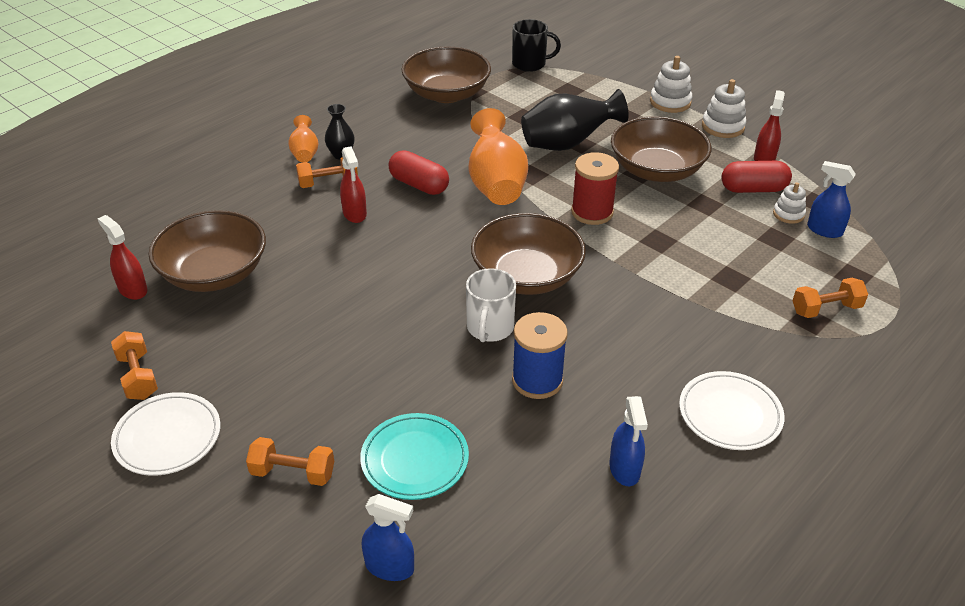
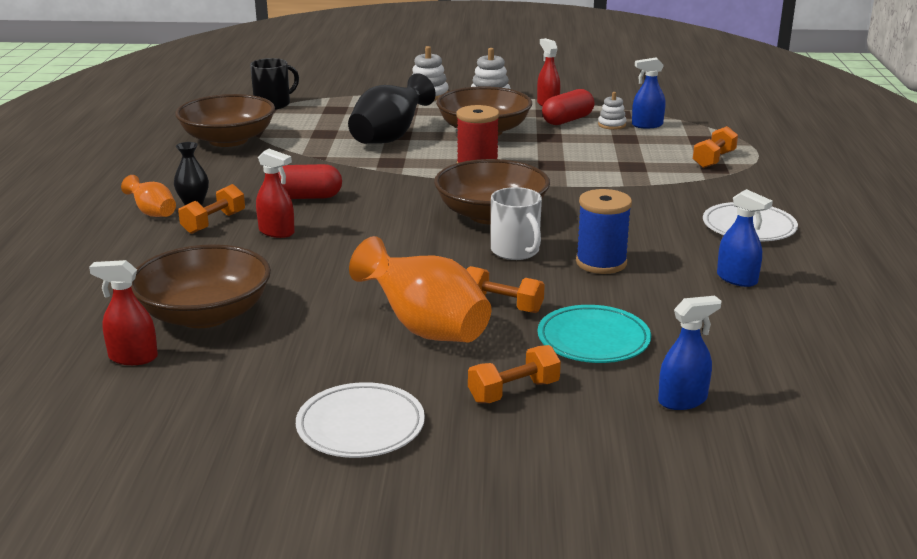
camera: 40 degrees left, 15 degrees down
(138, 377) = (253, 406): orange dumbbell -> orange dumbbell (502, 306)
(496, 184) = (372, 176): orange vase -> orange vase (425, 329)

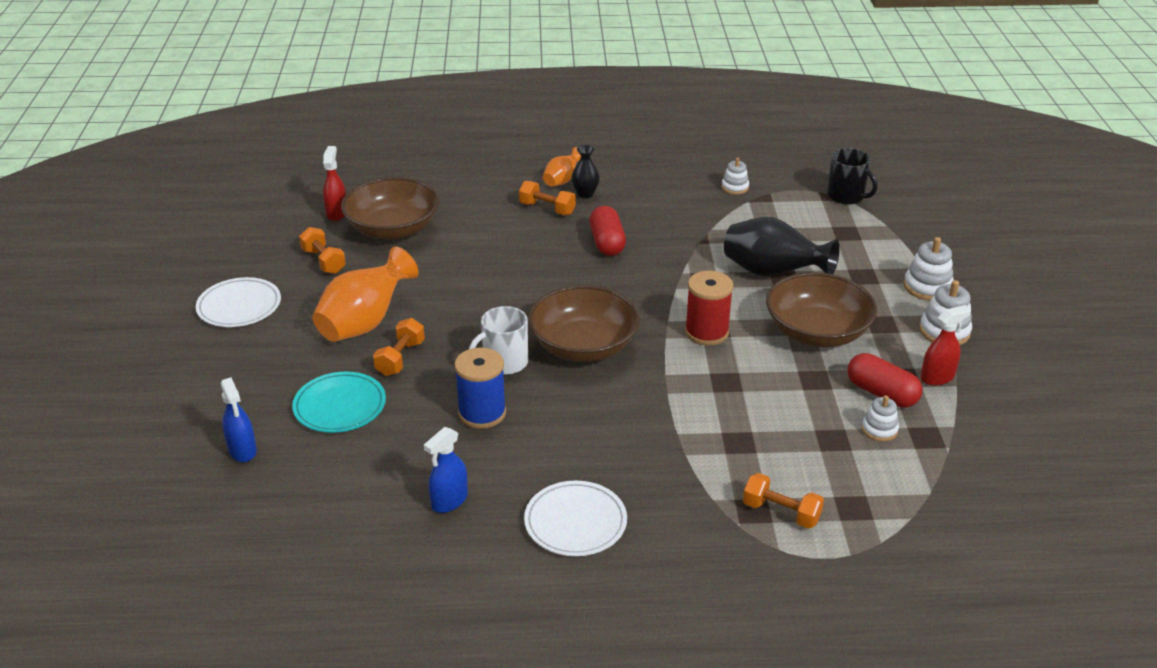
camera: 85 degrees right, 10 degrees up
(228, 140) = (735, 187): brown bowl -> white stacking toy
(277, 232) = (532, 239): red spray bottle -> none
(514, 392) = (269, 368): orange dumbbell -> orange dumbbell (323, 261)
(647, 125) = (891, 460): blue spray bottle -> none

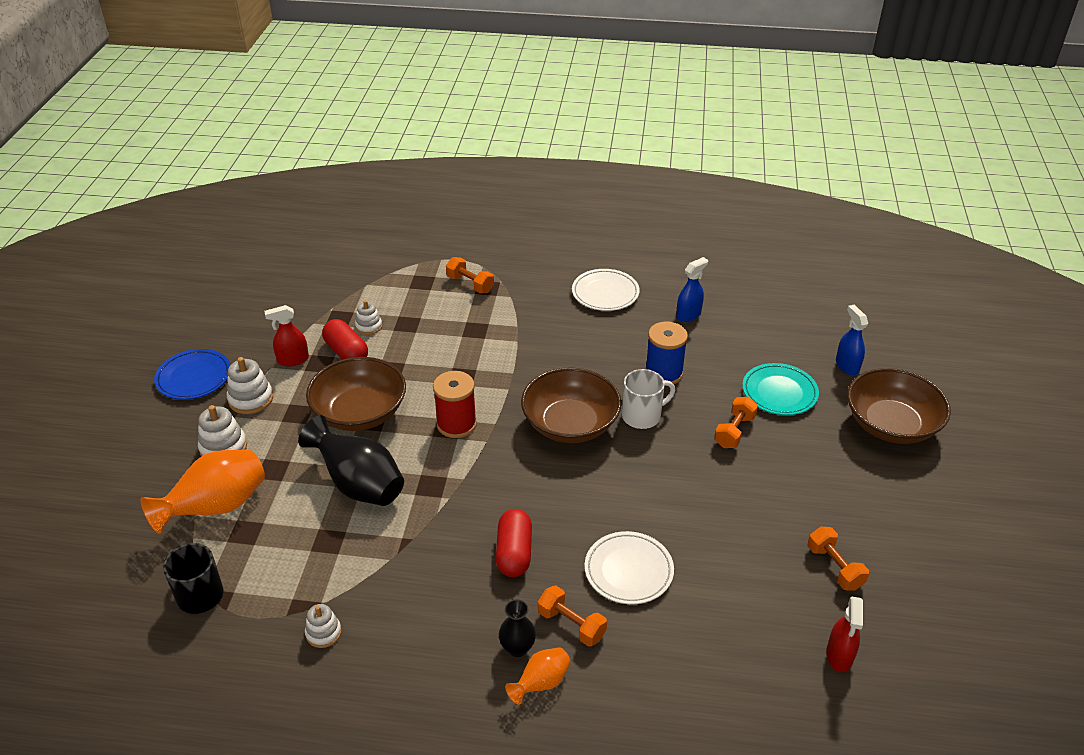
camera: 170 degrees left, 5 degrees up
(239, 306) = (906, 512): white plate -> white plate (628, 571)
(365, 323) = (773, 475): orange vase -> orange vase (216, 508)
(393, 229) = (762, 613): brown bowl -> brown bowl (891, 424)
(1029, 345) = (194, 377): none -> blue plate

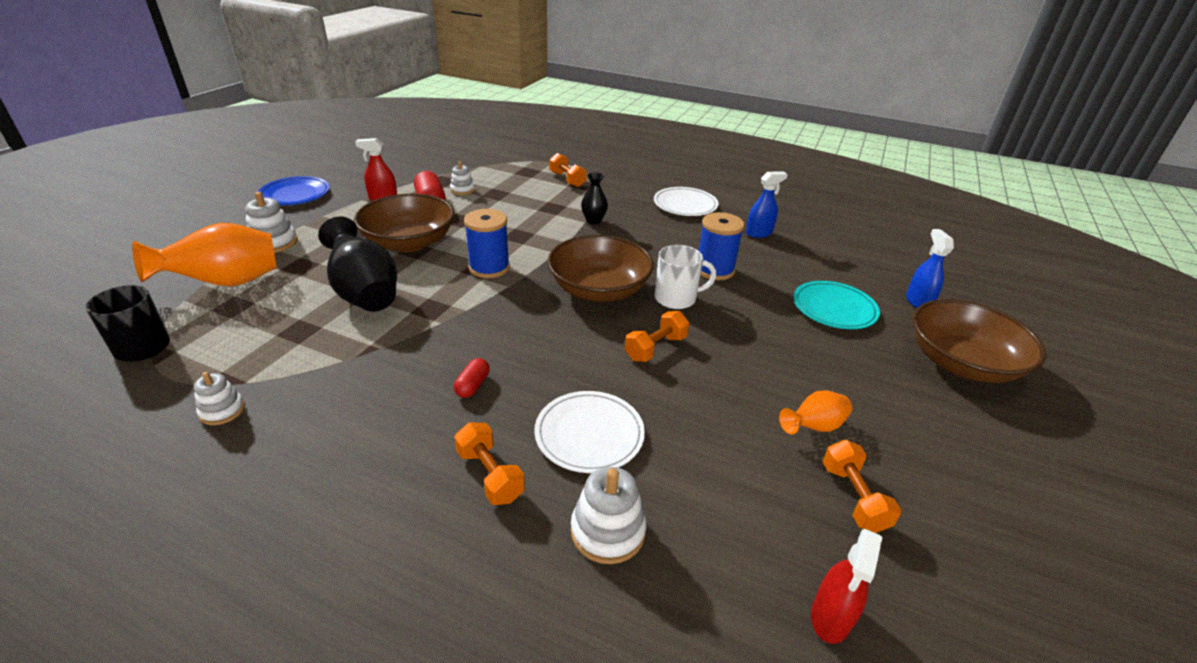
camera: 15 degrees right, 5 degrees down
(251, 399) = (326, 216): white stacking toy -> white stacking toy (607, 531)
(456, 424) = (489, 268): red spool -> blue spool
(514, 553) = (473, 386): red capsule -> red capsule, size x0.57
(517, 648) = (411, 484): black vase -> black vase (593, 221)
(541, 683) = (412, 533): orange vase -> orange vase (813, 427)
(734, 431) = (771, 331): orange dumbbell -> orange dumbbell (656, 348)

